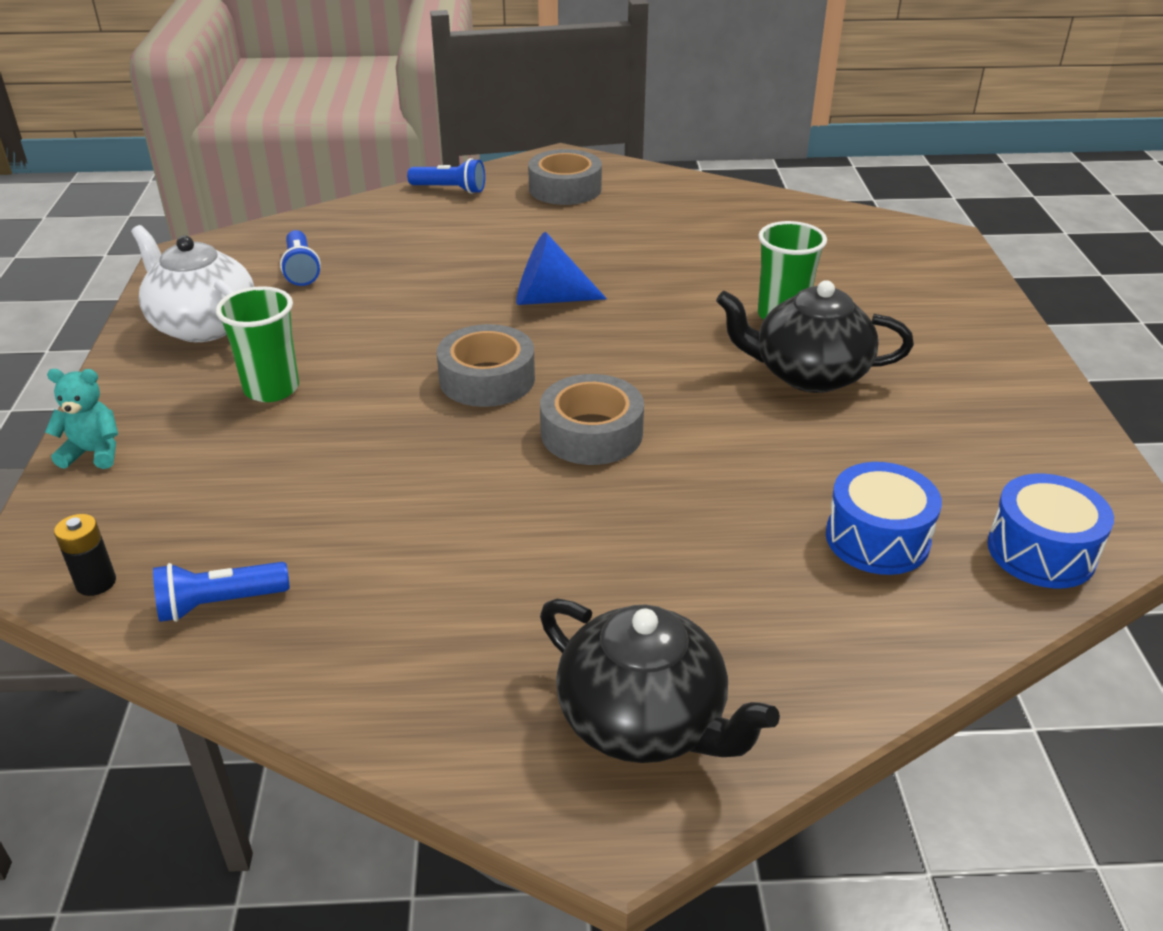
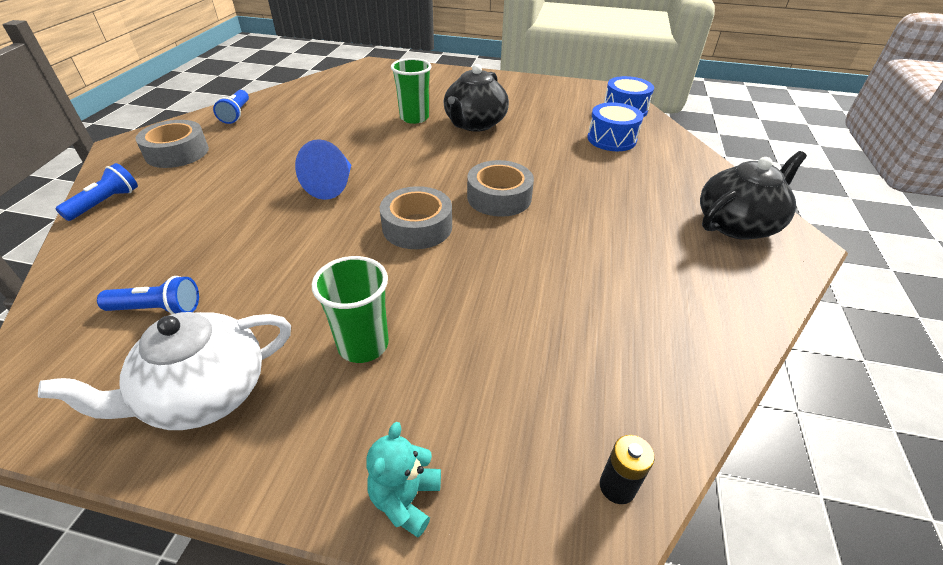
camera: 75 degrees left, 5 degrees up
(219, 604) = (648, 393): blue flashlight -> blue flashlight (236, 114)

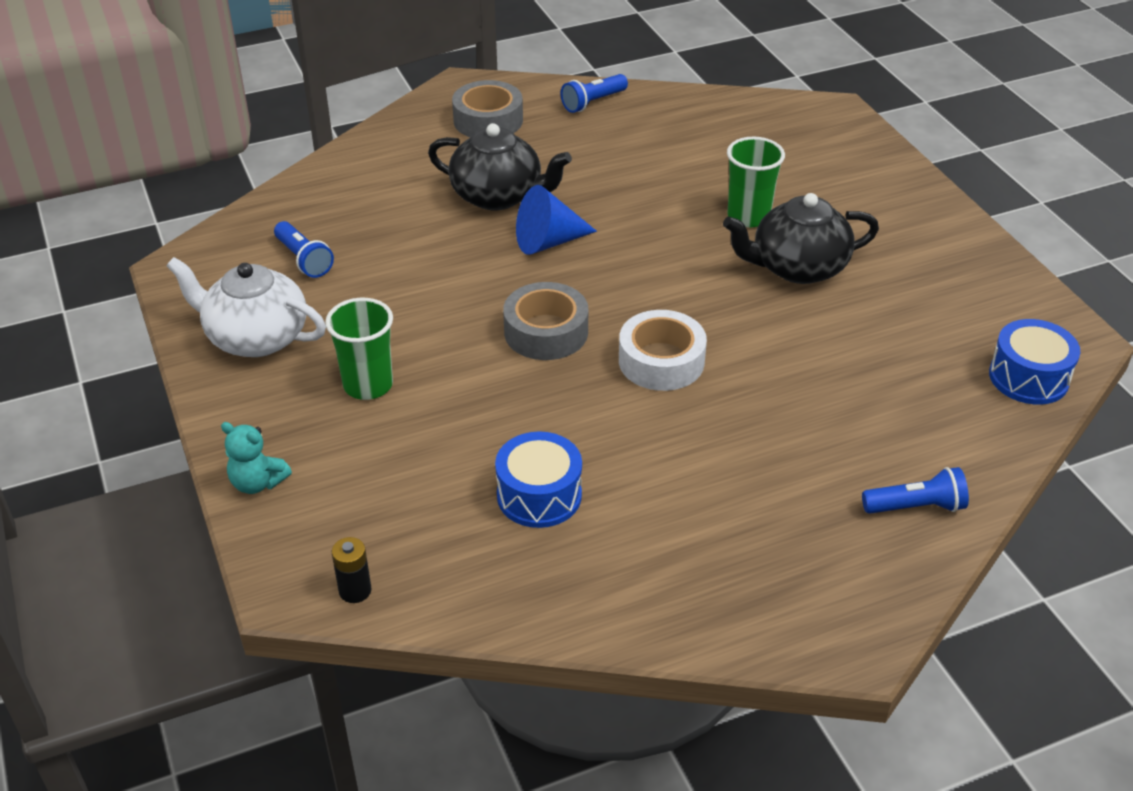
camera: 55 degrees right, 0 degrees up
(105, 203) = (381, 142): blue flashlight -> blue flashlight (916, 506)
(405, 498) = (257, 483): turquoise teddy bear -> turquoise teddy bear turned 135 degrees counterclockwise
(499, 197) = (661, 361): grey tape -> white tape
(611, 139) = (916, 396): blue drum -> blue drum (539, 495)
(737, 224) = (832, 575): black teapot -> black teapot (498, 196)

